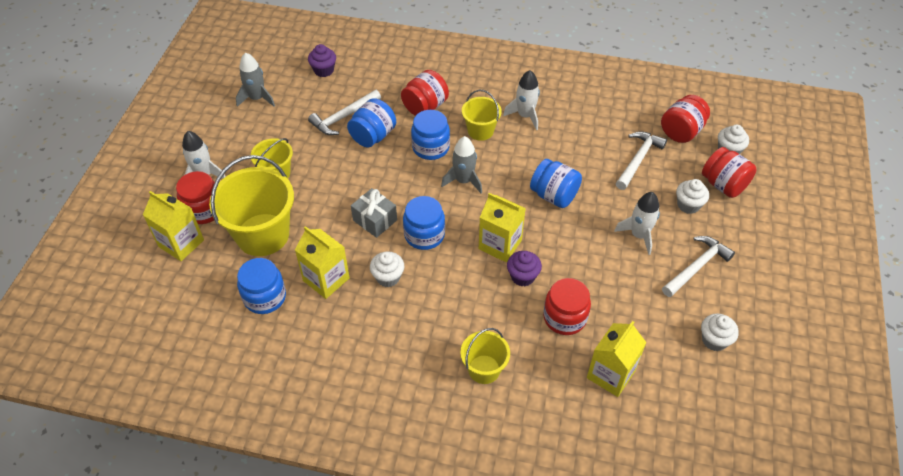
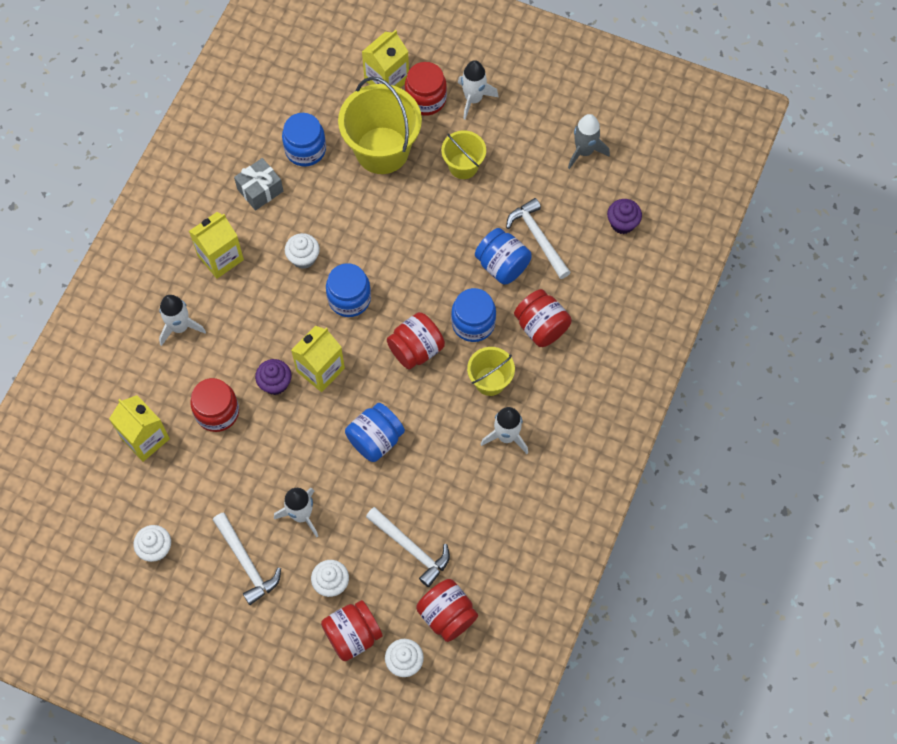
camera: 100 degrees right, 15 degrees up
(326, 279) = (314, 203): yellow carton -> yellow carton (220, 257)
(375, 220) = (379, 254): grey gift -> grey gift (260, 190)
(463, 181) = (416, 349): grey rocket -> red jar
(484, 369) = (180, 327): yellow bucket -> white rocket

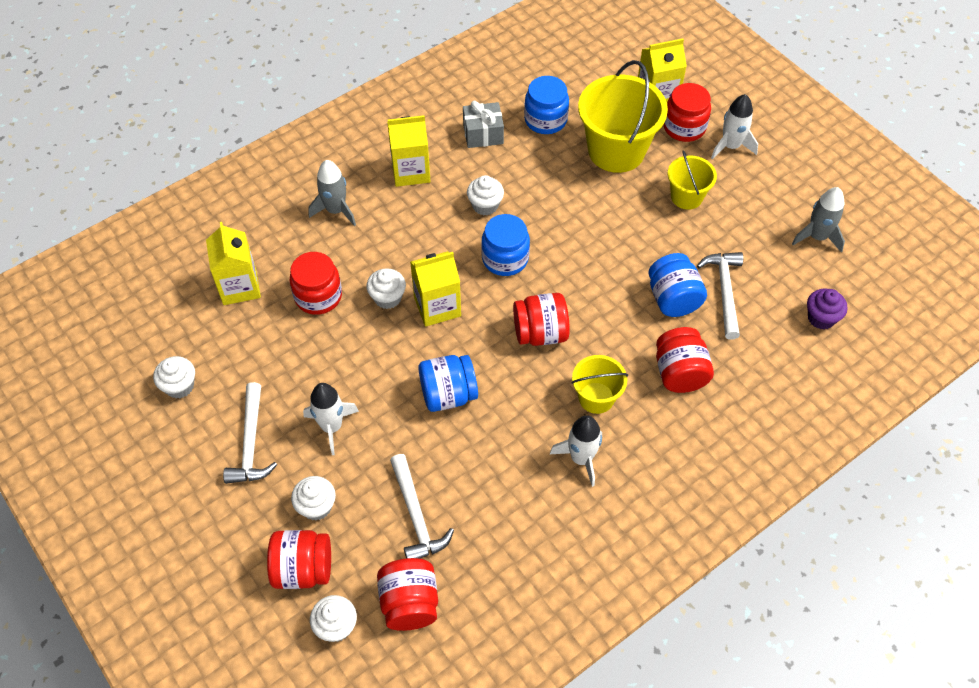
camera: 30 degrees right, 10 degrees down
(180, 327) = (336, 210): white rocket -> grey rocket
(275, 383) = (387, 298): purple cupcake -> white cupcake
(473, 323) = (612, 336): blue jar -> none

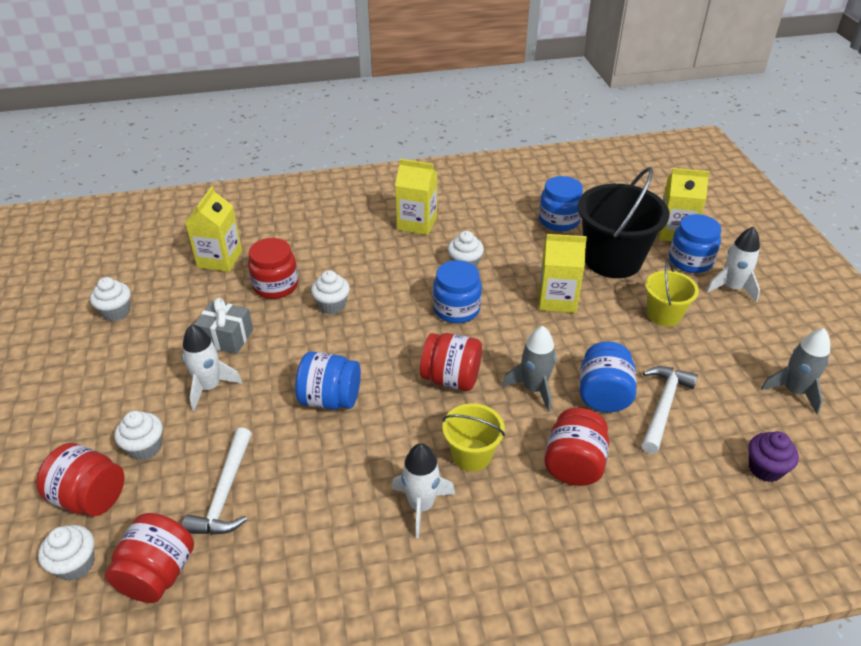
camera: 25 degrees right, 15 degrees down
(251, 443) = (134, 374): white hammer -> none
(336, 210) = (336, 231): grey rocket -> grey rocket (533, 389)
(437, 306) = (370, 326): yellow carton -> yellow carton (557, 299)
(483, 134) = (496, 215): grey gift -> grey gift (226, 338)
(616, 151) = (612, 260): yellow bucket -> black bucket
(684, 127) = (690, 261): red jar -> blue jar

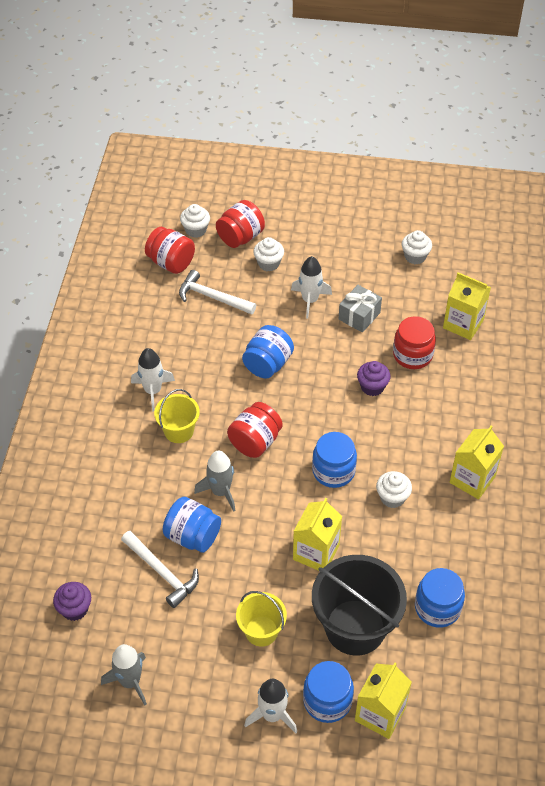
camera: 110 degrees right, 10 degrees up
(332, 305) = (372, 387): white cupcake -> purple cupcake
(574, 464) = (141, 487): red jar -> none

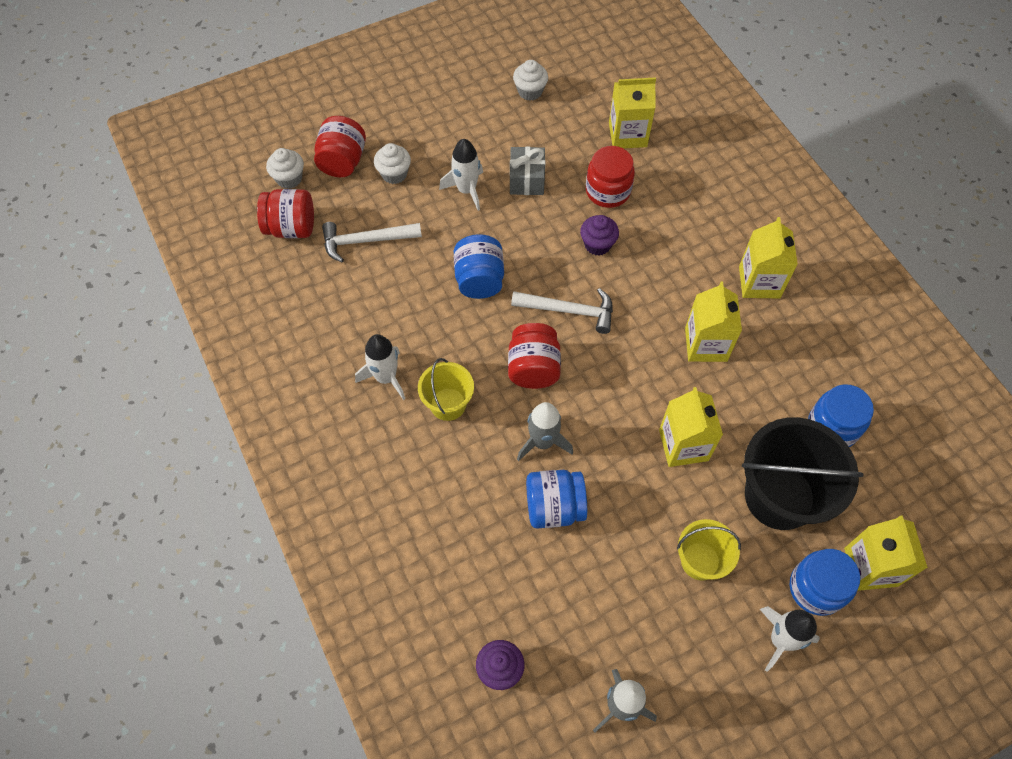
camera: 35 degrees left, 10 degrees up
(162, 572) = (556, 567): white hammer -> white hammer (569, 311)
(333, 471) = (631, 352): blue jar -> none
(392, 497) = (706, 344): white cupcake -> yellow carton

